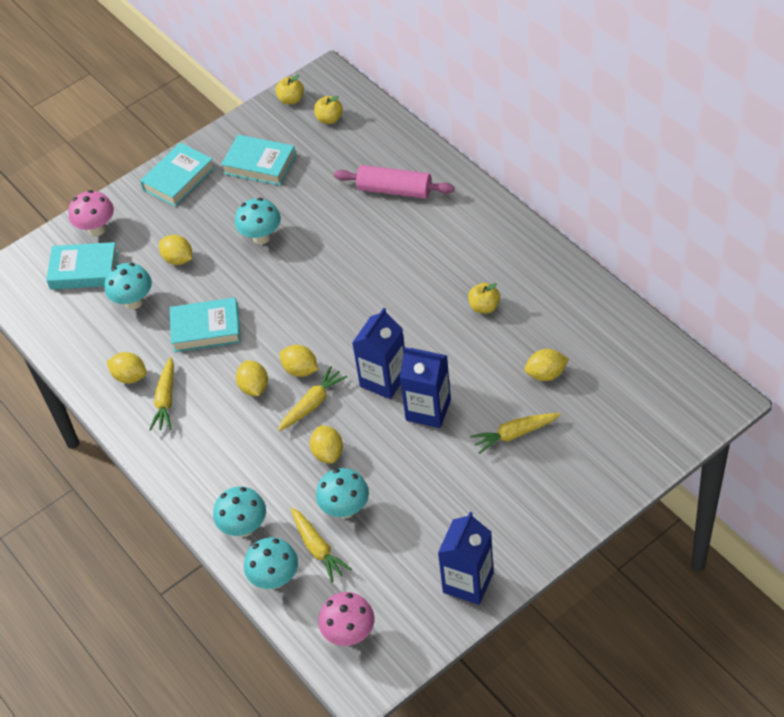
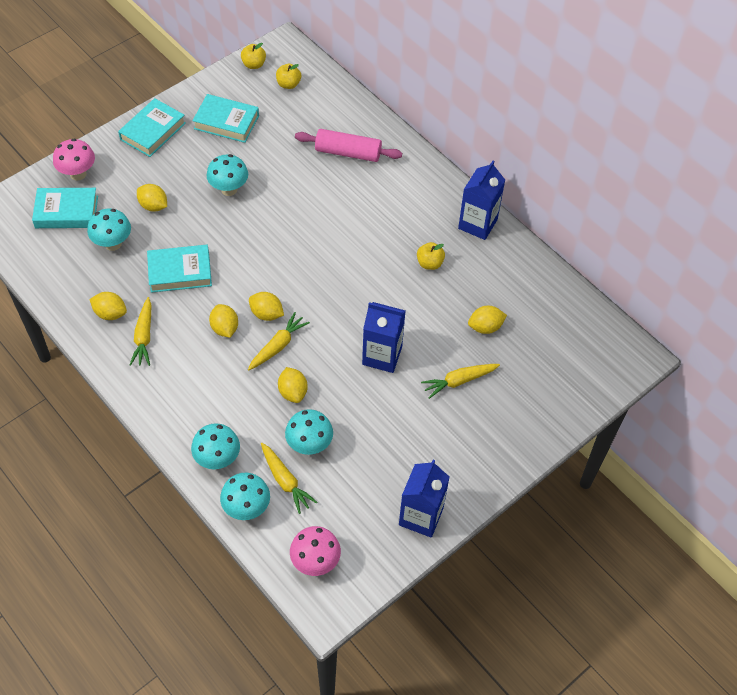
camera: 10 degrees left, 5 degrees up
(384, 380) = (342, 326): blue carton -> blue carton (477, 224)

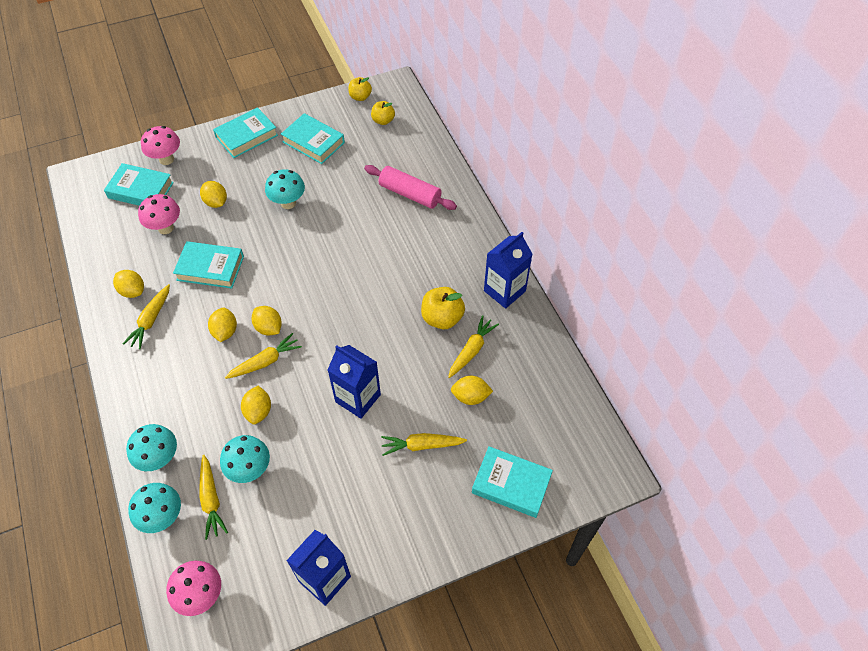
camera: 20 degrees right, 0 degrees up
(113, 244) = (165, 228): turquoise mushroom -> pink mushroom
(429, 263) = (442, 318): yellow apple -> yellow apple, size x1.53
(469, 286) = (471, 350): none -> yellow carrot
(552, 392) = (511, 484): none -> turquoise book

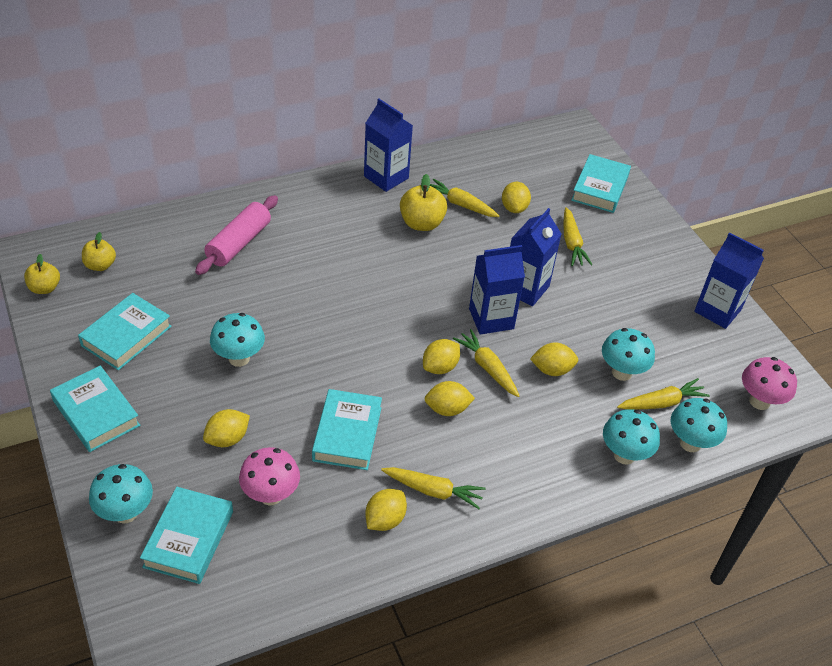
camera: 95 degrees left, 10 degrees down
(166, 159) = (125, 513): pink mushroom -> turquoise mushroom
(321, 368) = (491, 319): none -> blue carton

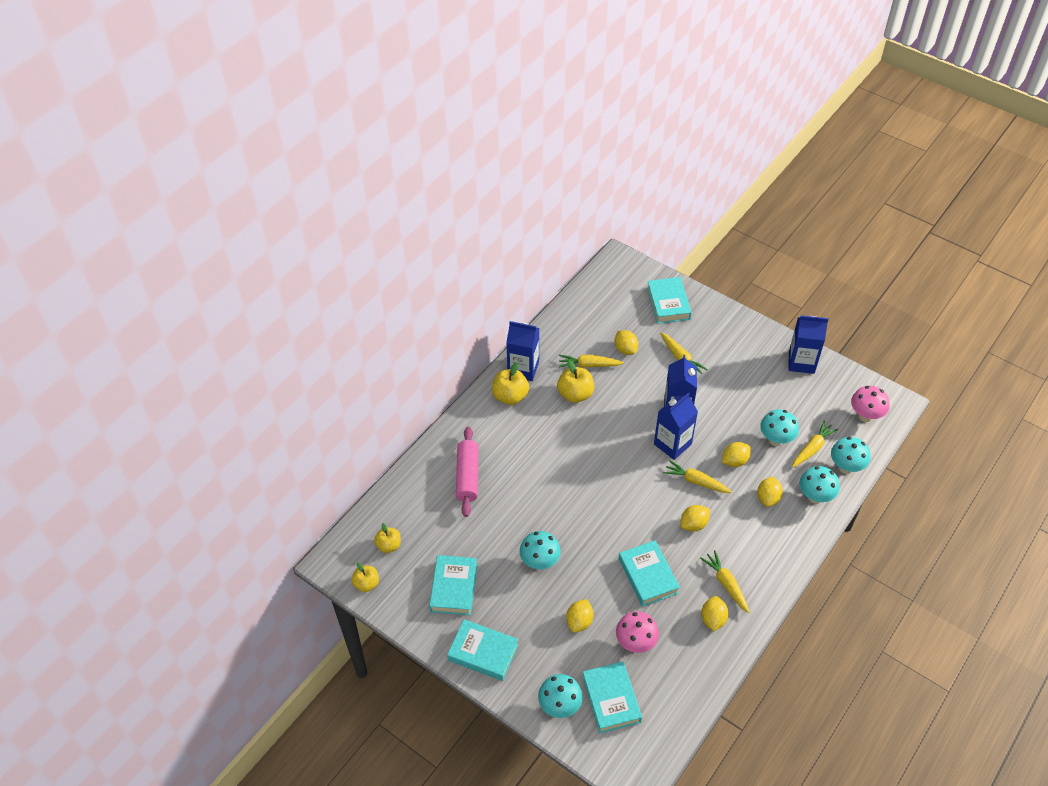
camera: 25 degrees left, 5 degrees up
(350, 194) = (510, 396): none -> yellow apple
(433, 491) = (726, 584): yellow carrot -> yellow carrot turned 105 degrees counterclockwise
(440, 367) = (667, 497): yellow lemon -> yellow lemon (768, 498)

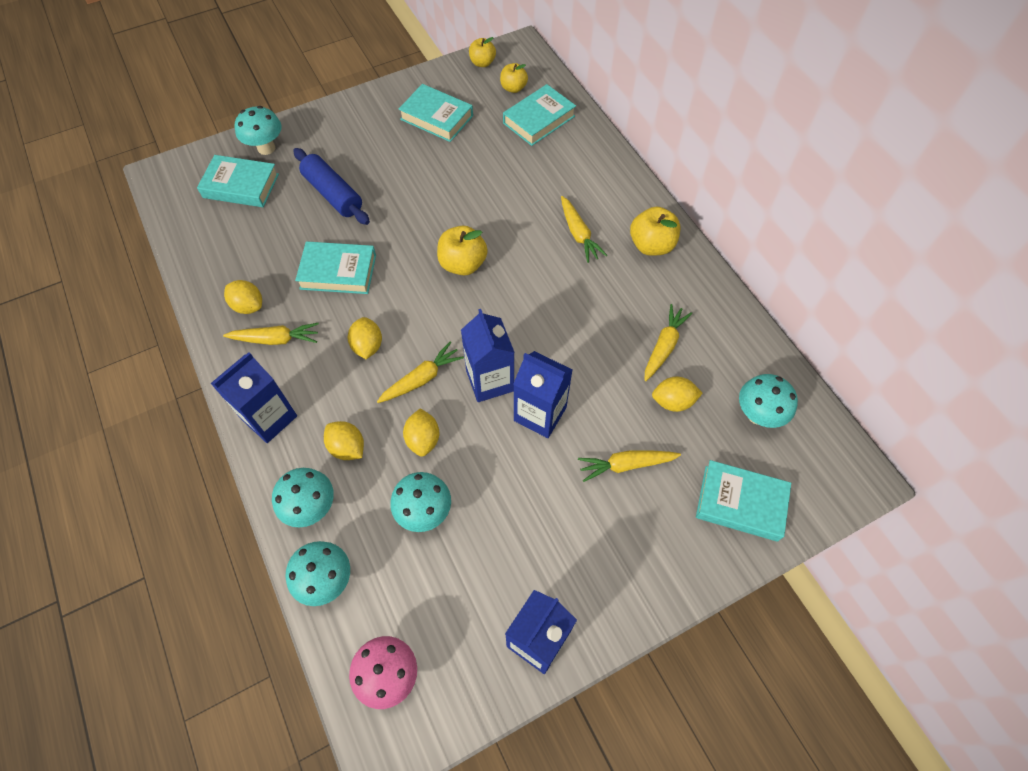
camera: 115 degrees right, 10 degrees up
(467, 476) = (559, 170): pink rolling pin -> none
(483, 652) = (357, 116): turquoise book -> turquoise book (539, 120)
(523, 369) = (689, 274): blue carton -> blue carton (269, 418)
(540, 562) = (418, 189): turquoise mushroom -> turquoise mushroom (757, 415)
(575, 394) = (622, 311): yellow apple -> yellow apple (463, 264)
(579, 621) = (333, 194): yellow lemon -> blue rolling pin
(635, 643) = (277, 228): pink mushroom -> none
(812, 448) = (383, 553): yellow carrot -> yellow carrot (578, 234)

